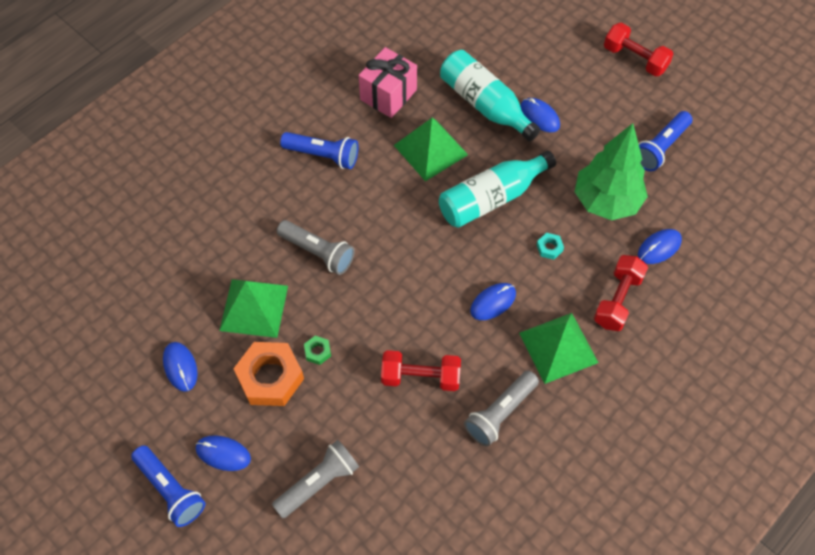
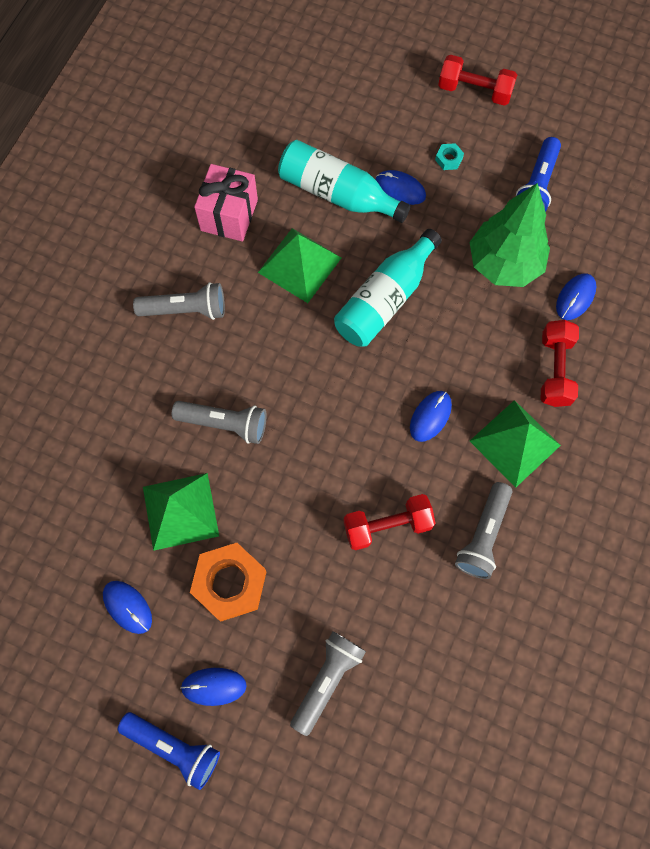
camera: 20 degrees left, 10 degrees up
(317, 351) = (269, 536): green nut -> none
(323, 155) = (185, 310): blue flashlight -> grey flashlight
(549, 248) = (465, 335): turquoise nut -> turquoise nut (448, 159)

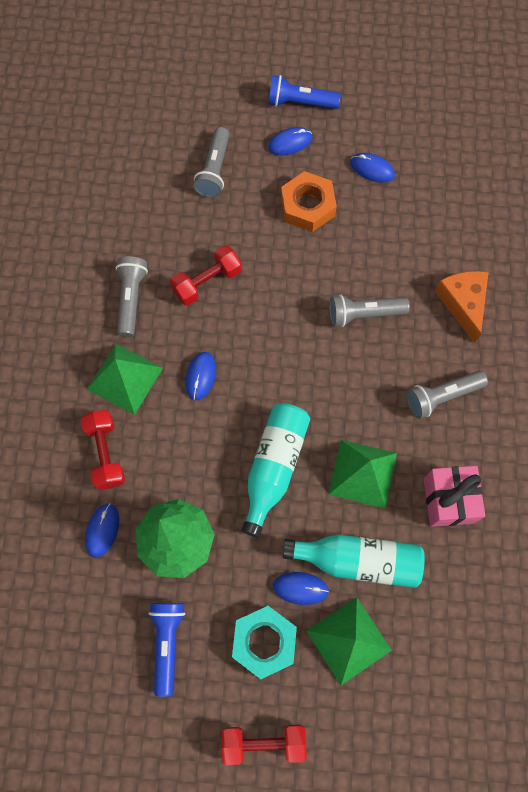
camera: 160 degrees right, 0 degrees up
(110, 398) = (463, 303): none -> orange cheese
(180, 511) = (366, 241): green pyramid -> green pyramid (348, 640)
(448, 159) = (264, 642): turquoise nut -> turquoise nut, size x2.34

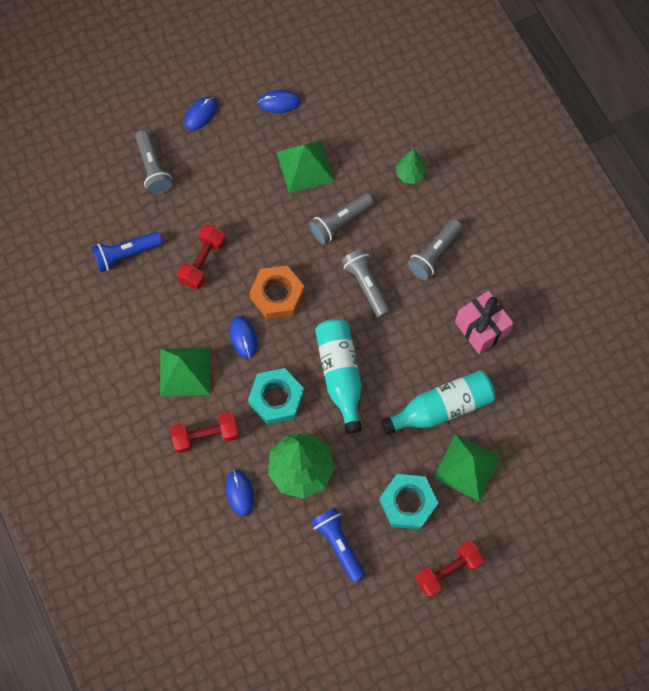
camera: 30 degrees left, 0 degrees up
(105, 453) = (206, 436): red dumbbell -> red dumbbell turned 60 degrees counterclockwise
(131, 299) = (151, 307): grey flashlight -> grey flashlight (366, 285)
(196, 455) = (276, 398): none -> turquoise nut
(300, 102) = (189, 76): blue flashlight -> blue flashlight (126, 254)
(300, 588) = (411, 451): blue mouse -> none
(307, 206) = (246, 159): orange nut -> orange nut (277, 295)
(363, 473) = (408, 343): green pyramid -> green pyramid (305, 166)
(463, 303) = (410, 174): orange cheese -> green tree

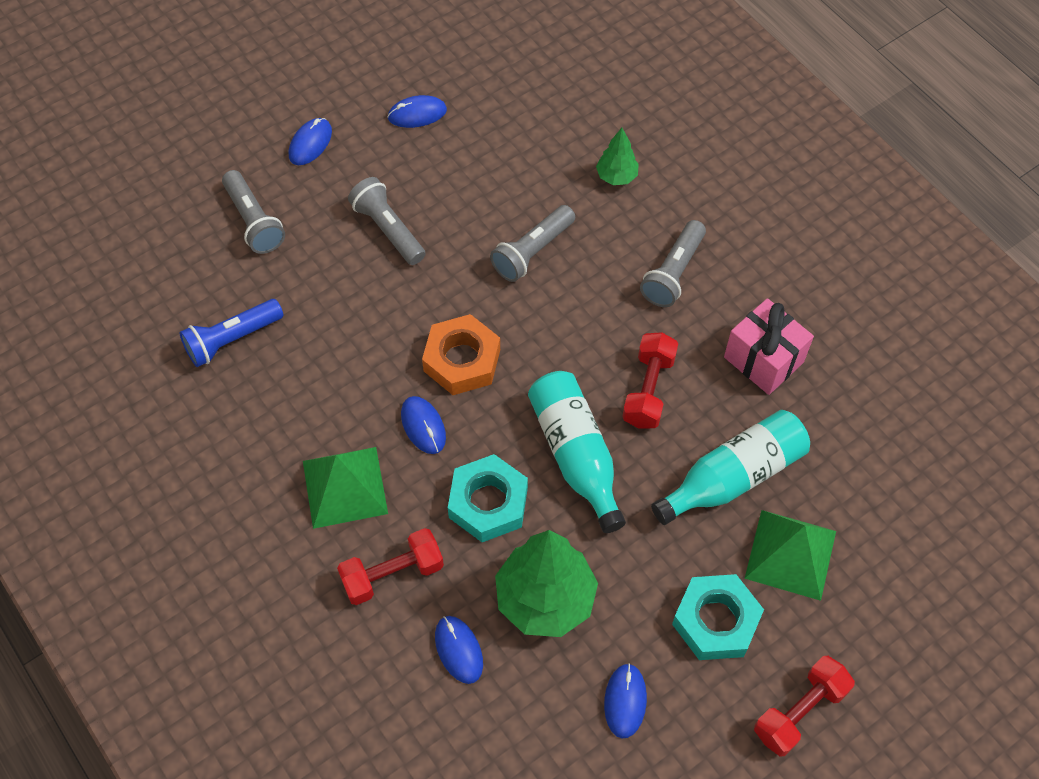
camera: 10 degrees left, 10 degrees down
(203, 262) = (346, 332): red dumbbell -> red dumbbell (648, 390)
(305, 166) = (469, 187): green pyramid -> none
(338, 544) = (625, 701): blue flashlight -> blue mouse
(366, 285) = (587, 327): grey flashlight -> grey flashlight (388, 229)

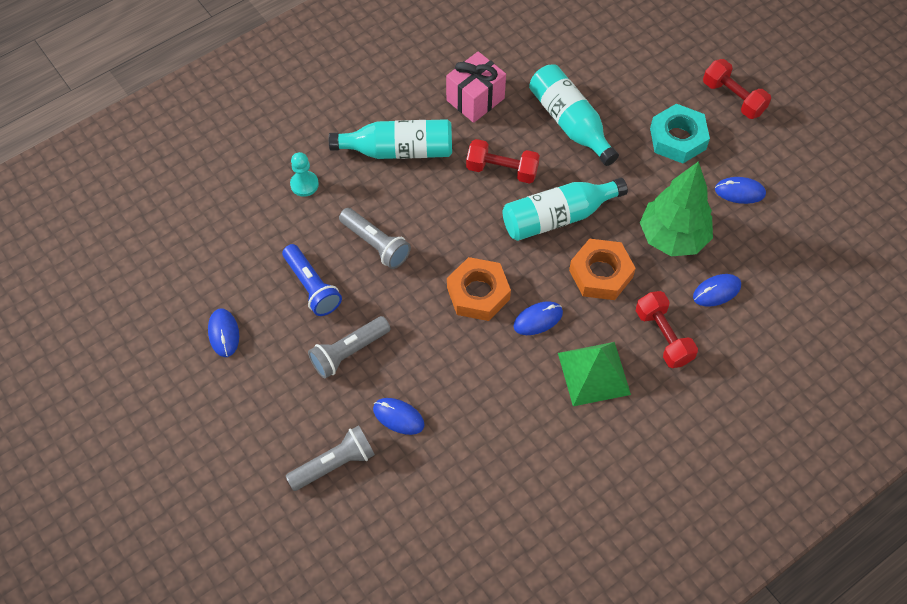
camera: 90 degrees left, 0 degrees up
(232, 339) = (459, 471): blue flashlight -> blue flashlight (312, 287)
(310, 143) = (249, 421): blue mouse -> blue mouse (398, 417)
(488, 503) = (600, 274): turquoise nut -> orange nut
(616, 176) = (304, 184): green tree -> turquoise pawn
(673, 273) = (399, 150): grey flashlight -> turquoise bottle
(790, 554) = (625, 95): green pyramid -> none

